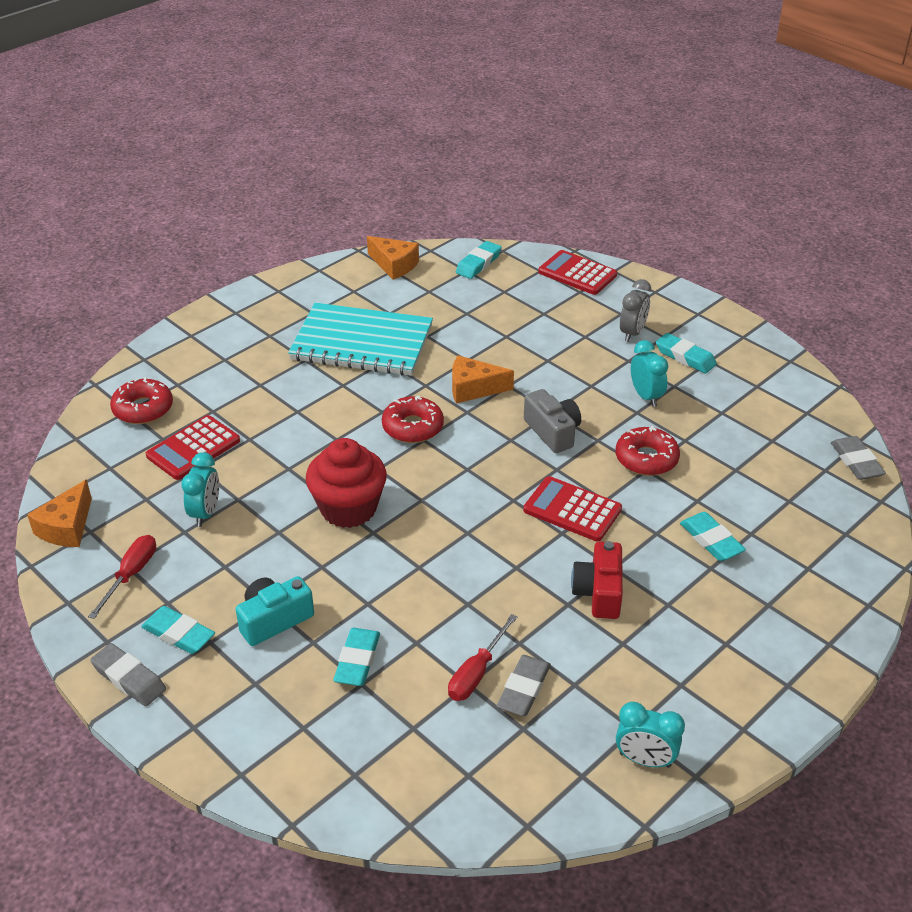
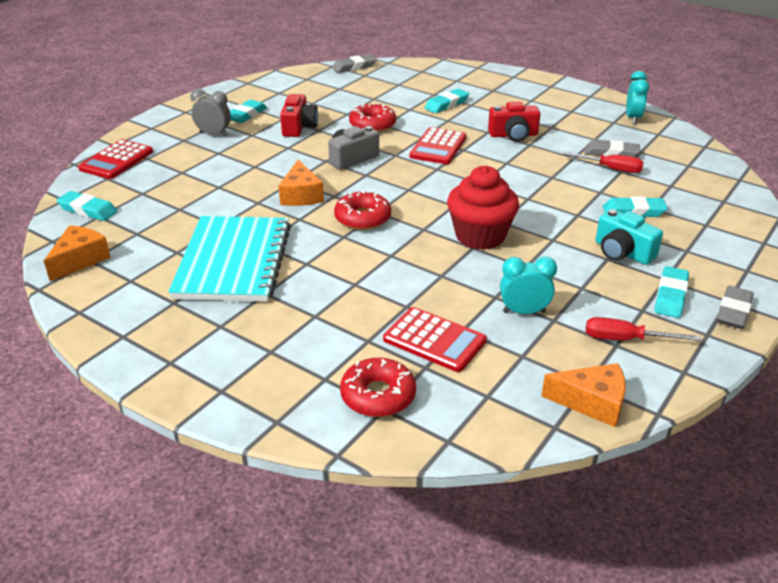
camera: 100 degrees left, 5 degrees down
(646, 396) = (299, 127): turquoise clock -> red camera

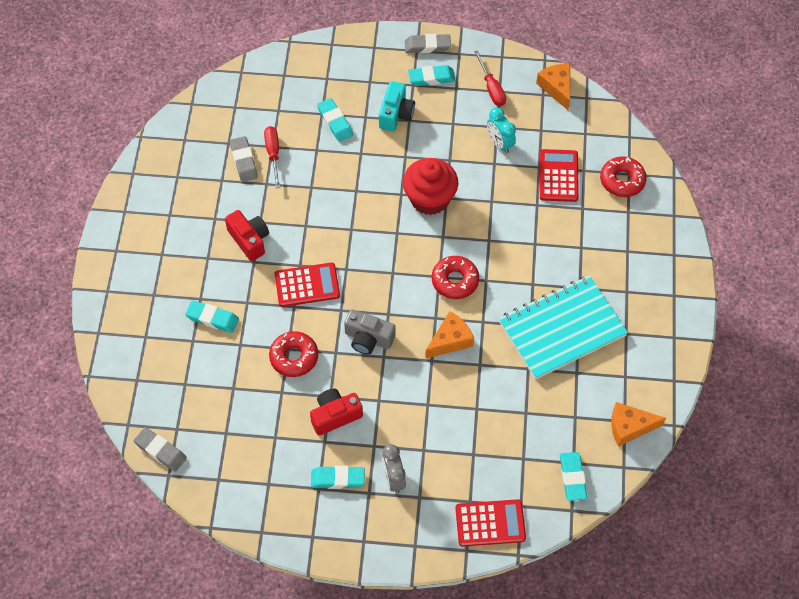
camera: 120 degrees left, 25 degrees up
(632, 118) = (161, 165): turquoise clock -> none

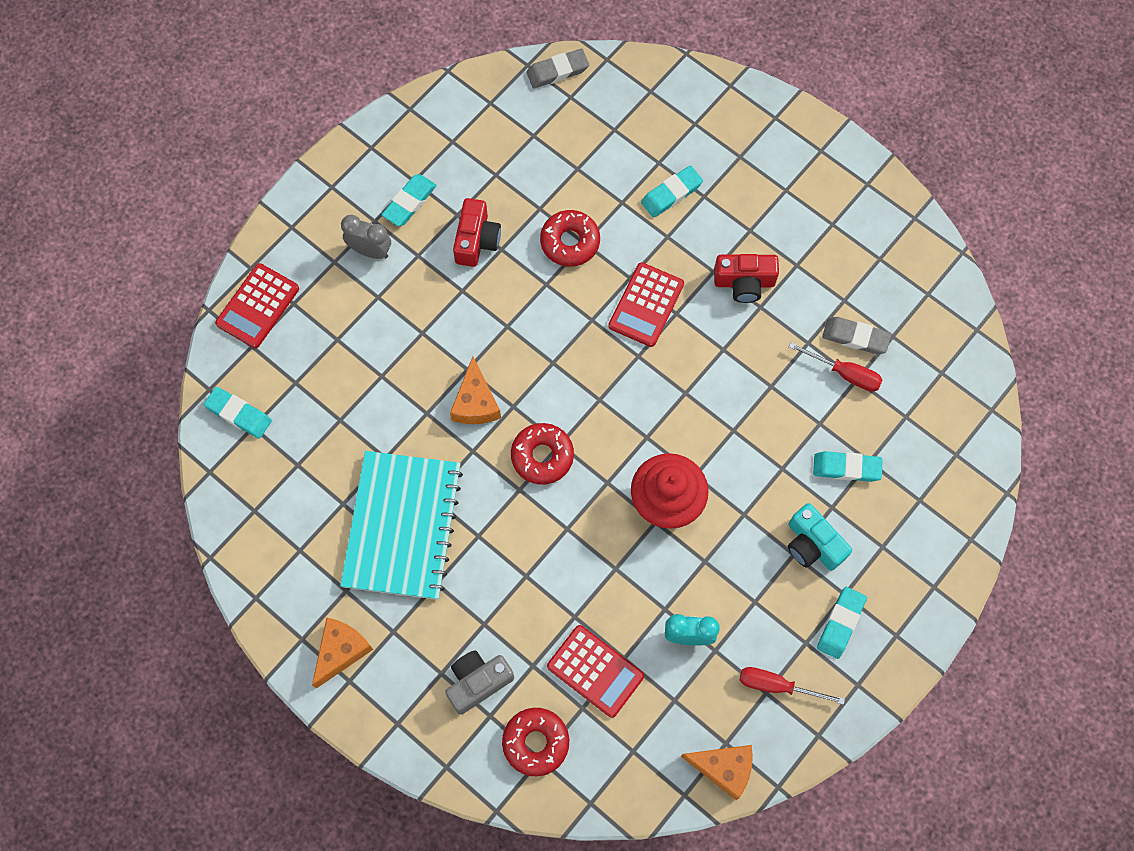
camera: 125 degrees right, 10 degrees up
(368, 338) = (538, 324): grey camera -> grey camera (478, 682)
(427, 46) = (894, 653): grey eraser -> none
(629, 427) = (243, 510): orange cheese -> orange cheese (341, 651)

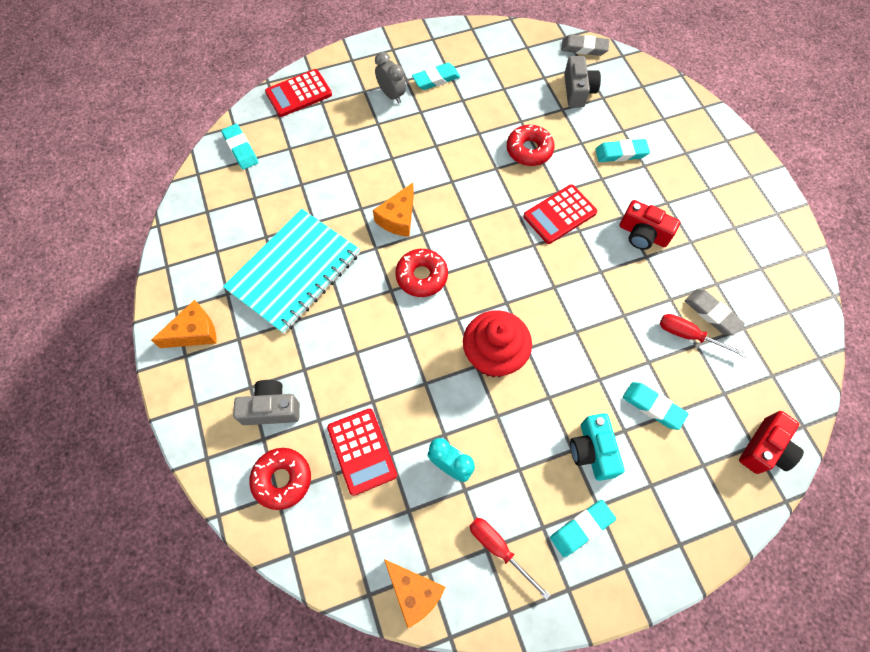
camera: 30 degrees right, 5 degrees down
(476, 240) = (465, 120): red camera -> red camera (765, 449)
(581, 135) = (578, 91): none -> grey camera
(844, 373) = (689, 335): red screwdriver -> red screwdriver turned 150 degrees clockwise

